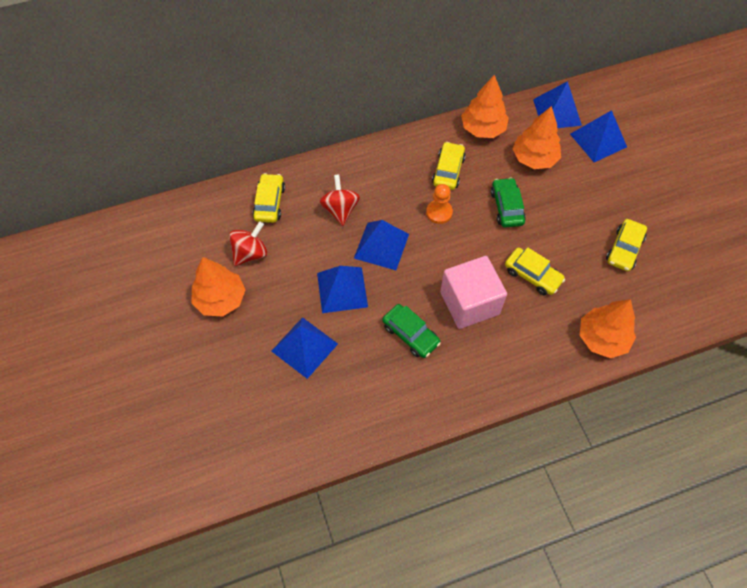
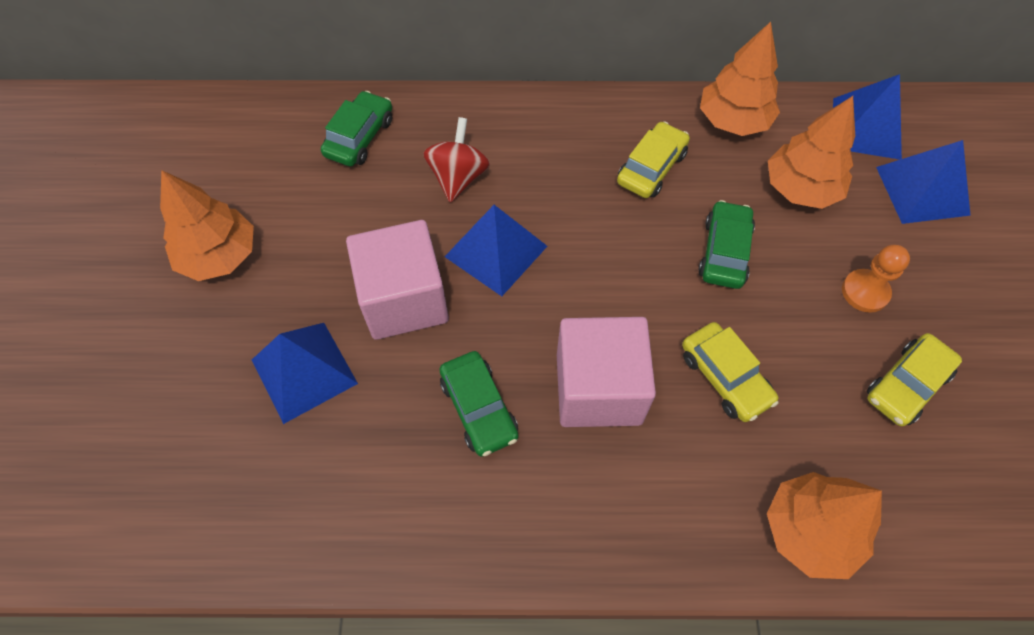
camera: 20 degrees right, 0 degrees up
(250, 253) = (296, 201): red spinning top -> none
(269, 203) = (359, 137): yellow car -> green car
(342, 289) = (404, 299): blue pyramid -> pink cube
(439, 212) = (609, 227): orange pawn -> orange pawn (865, 292)

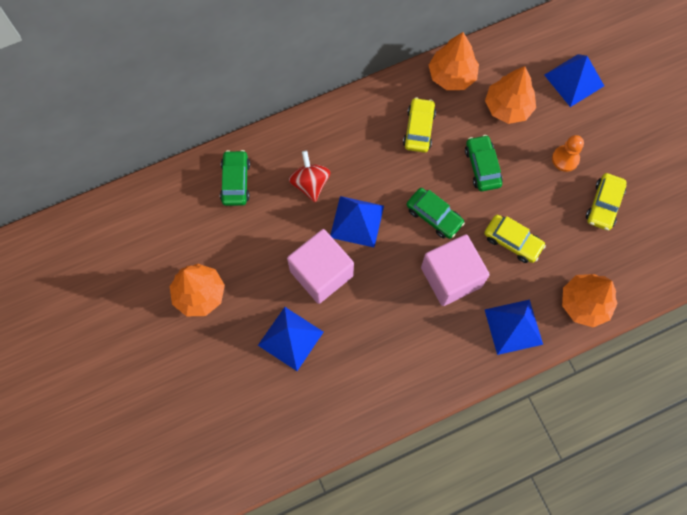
camera: 25 degrees left, 10 degrees up
(479, 408) = (395, 316): green car -> green car (434, 216)
(866, 128) = (529, 49): blue pyramid -> blue pyramid (513, 327)

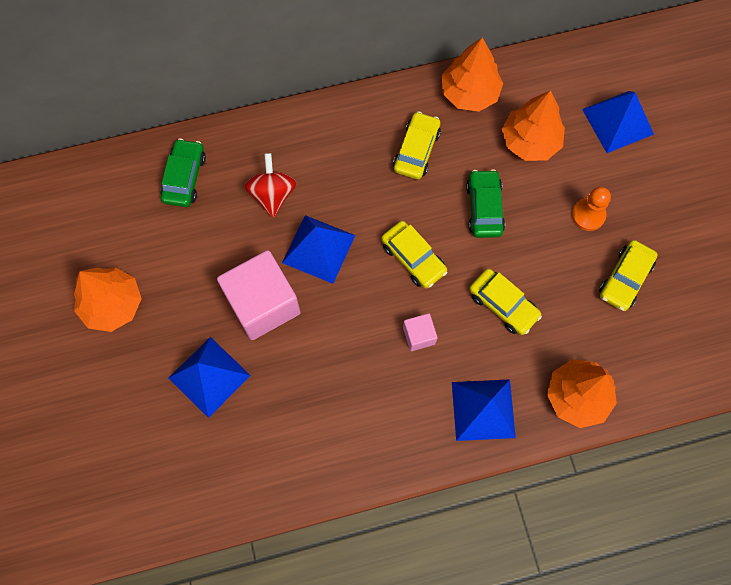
camera: 10 degrees right, 0 degrees up
(434, 216) = (413, 258): green car -> yellow car
(451, 277) = (419, 335): pink cube -> pink cube, size x0.46

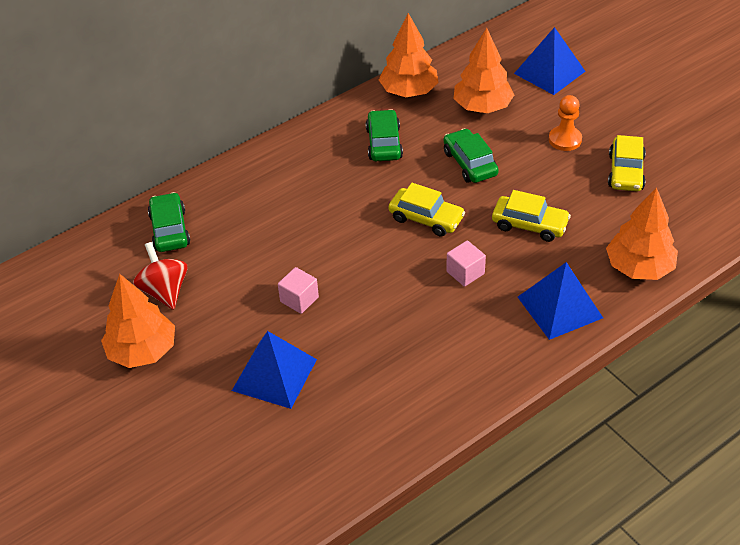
camera: 20 degrees left, 25 degrees down
(263, 304) = (299, 299): pink cube -> pink cube, size x0.46
(272, 194) = (264, 215): red spinning top -> red spinning top (164, 291)
(318, 248) = (331, 240): blue pyramid -> none
(416, 150) = (384, 143): yellow car -> green car

